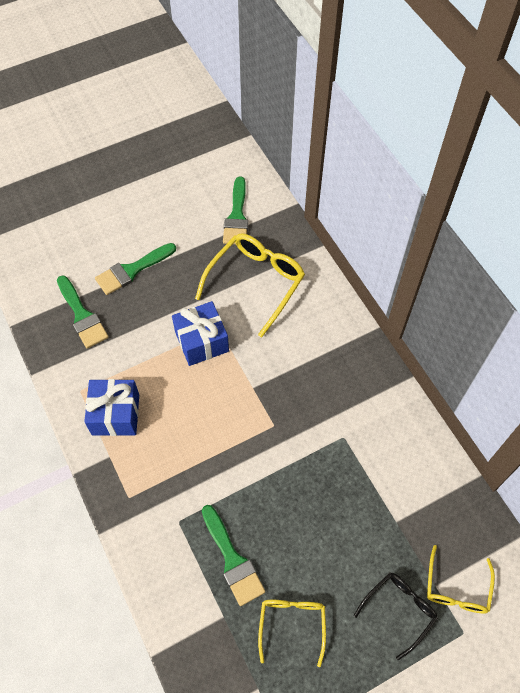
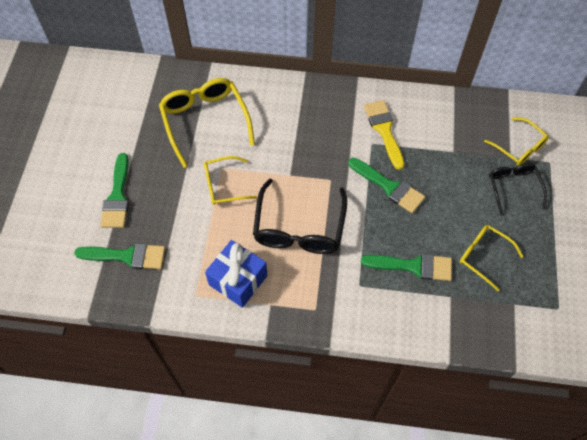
camera: 55 degrees left, 0 degrees up
(202, 341) = (224, 185): blue gift -> yellow glasses
(203, 430) = (299, 227): none -> black glasses
(237, 216) = (135, 99): green brush -> green brush (389, 187)
(368, 439) = (384, 130): none -> yellow brush

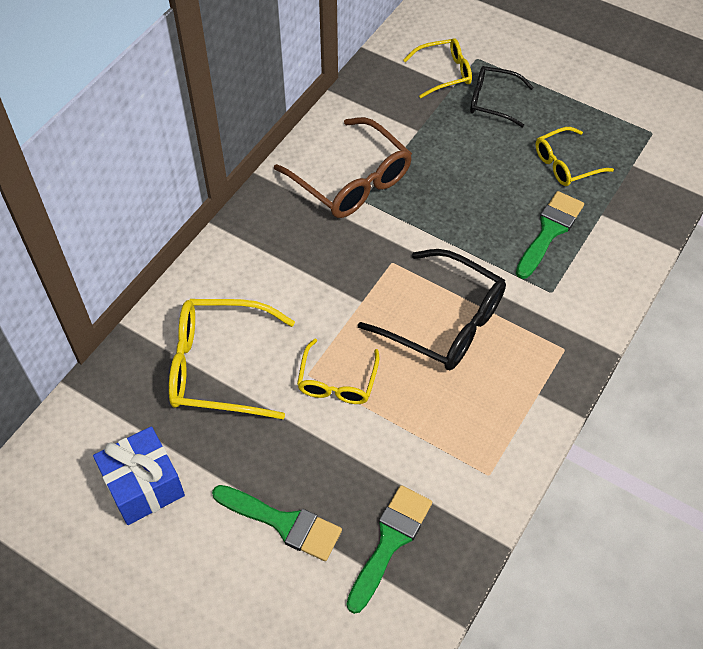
camera: 65 degrees left, 5 degrees down
(238, 280) = (488, 417): blue gift -> blue gift (144, 485)
(384, 130) = (351, 180): yellow brush -> brown glasses
(389, 187) = (433, 209): green brush -> none

